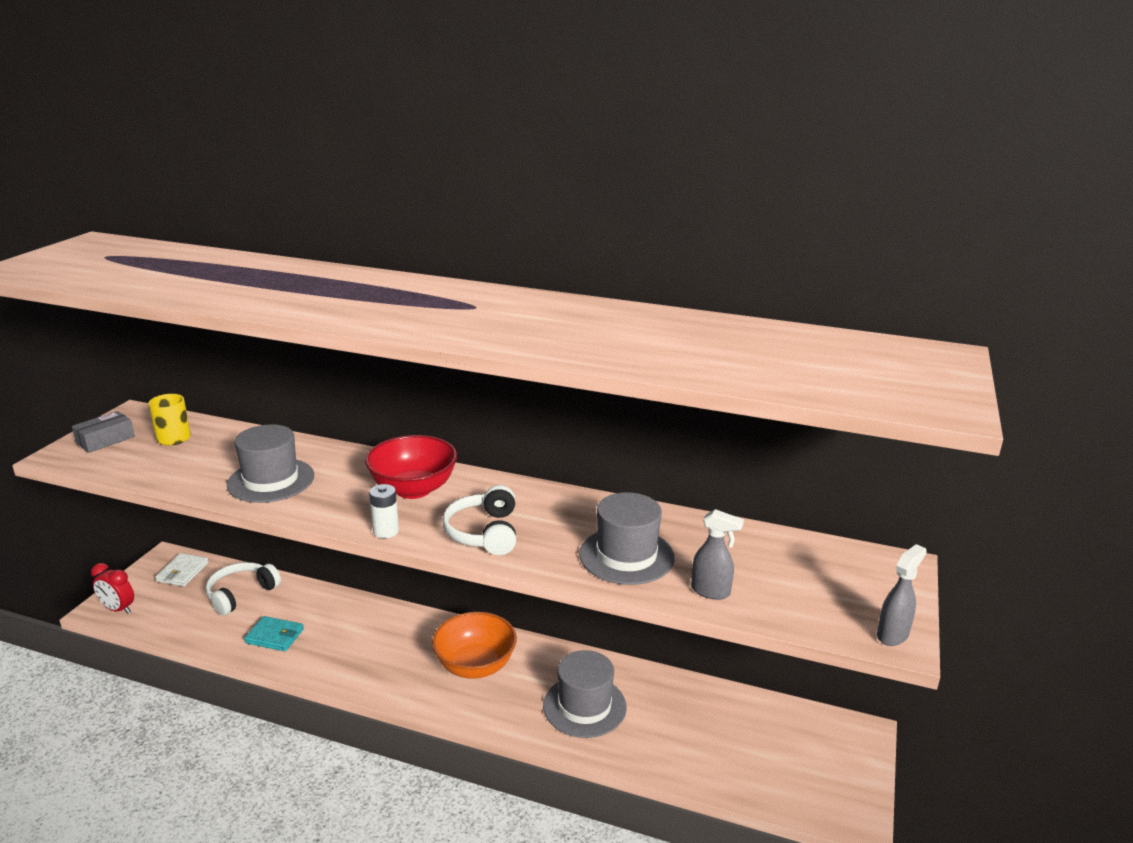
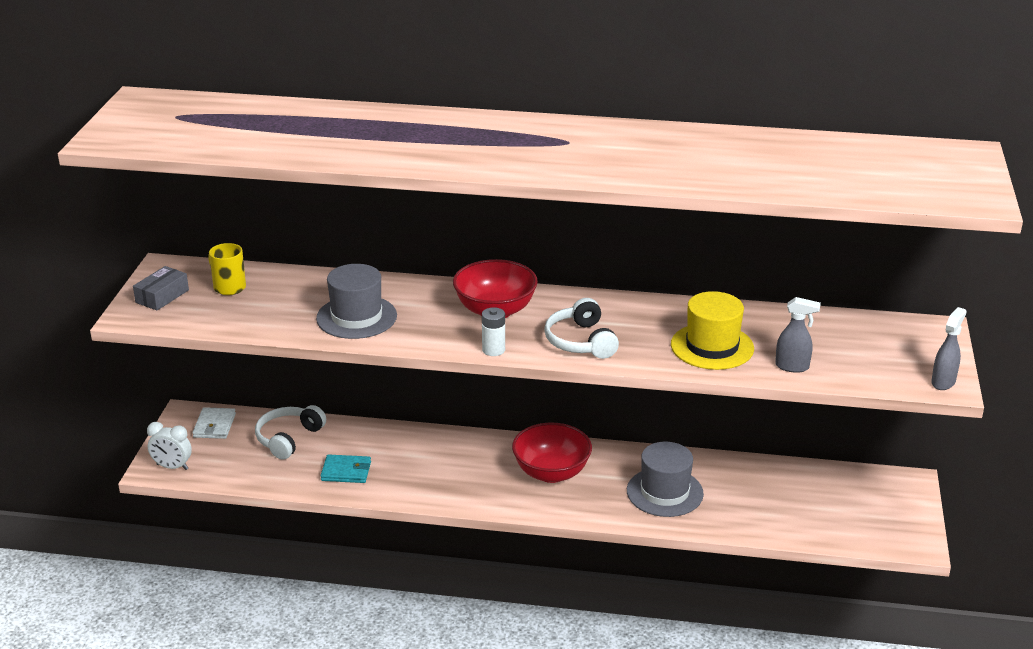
camera: 10 degrees left, 5 degrees up
(118, 609) = (172, 467): red clock -> white clock
(475, 666) = (551, 472): orange bowl -> red bowl
(626, 556) = (712, 346): grey hat -> yellow hat

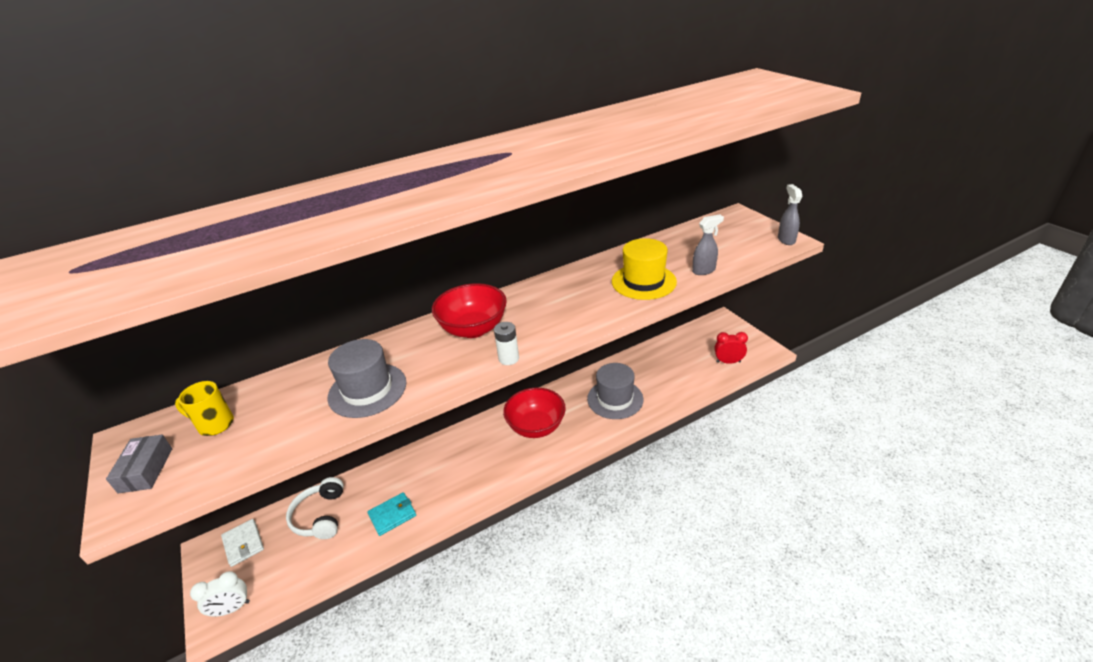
camera: 35 degrees left, 5 degrees up
(581, 341) = (560, 320): white headphones -> none
(849, 528) = (728, 362): none -> red clock

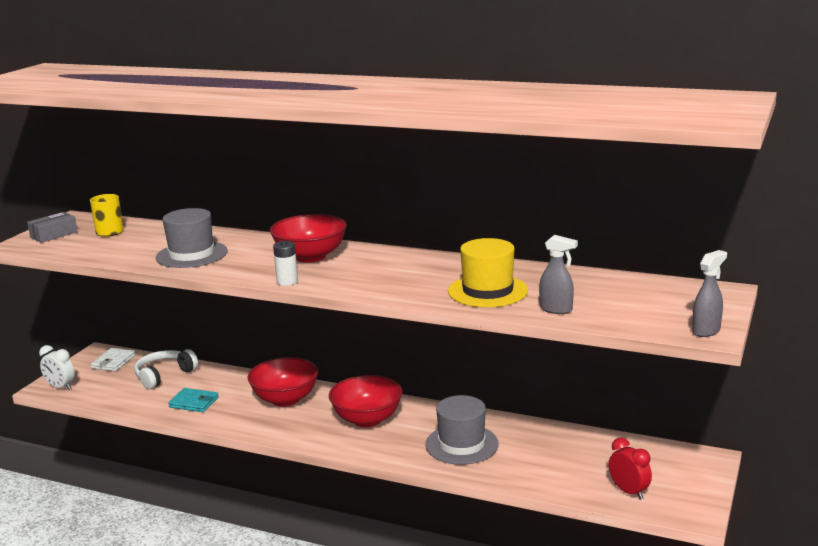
camera: 50 degrees right, 15 degrees down
(457, 456) = (285, 399): none -> red bowl

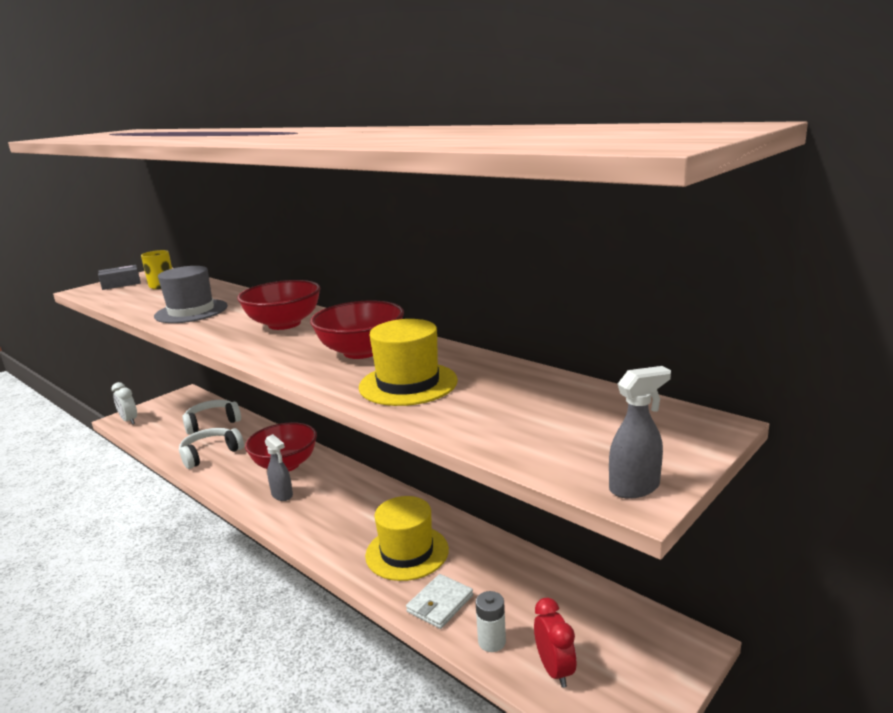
camera: 20 degrees right, 0 degrees up
(113, 362) = (188, 404): white wallet -> white wallet (440, 604)
(194, 402) = (210, 454): turquoise wallet -> white headphones
(287, 281) = (229, 347): white battery -> white battery (492, 641)
(367, 419) = (338, 501): red bowl -> red bowl (361, 351)
(461, 444) = (407, 552): grey hat -> yellow hat
(556, 310) = (460, 420): grey spray bottle -> grey spray bottle (282, 495)

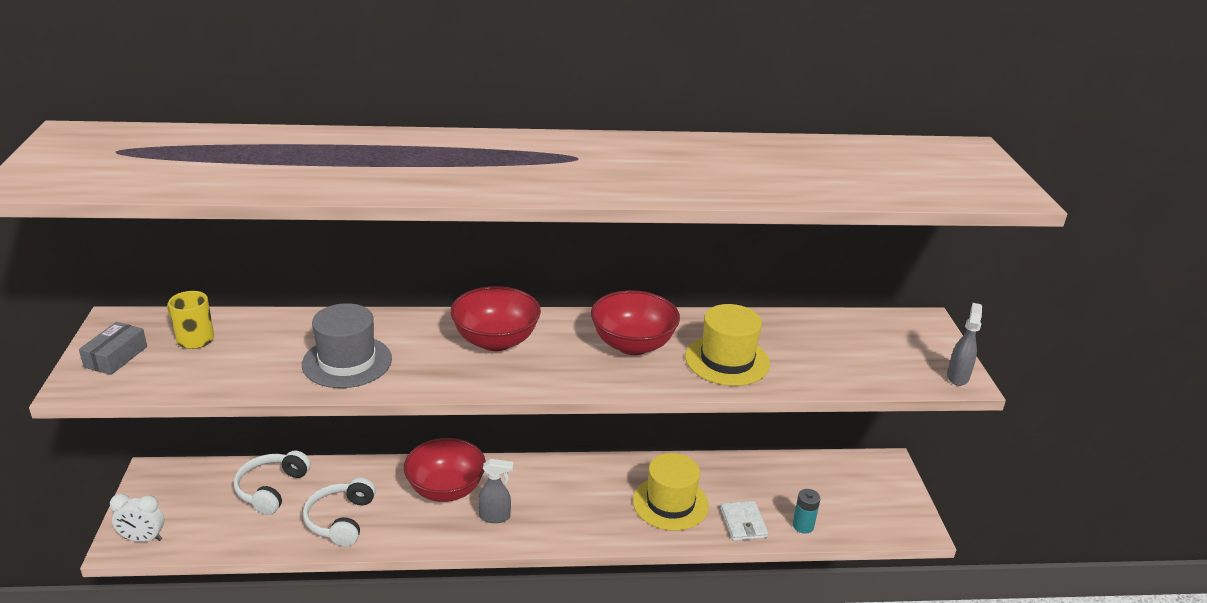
camera: 50 degrees left, 10 degrees up
(492, 641) = (803, 526): white battery -> turquoise battery
(554, 670) = (852, 519): red clock -> none

